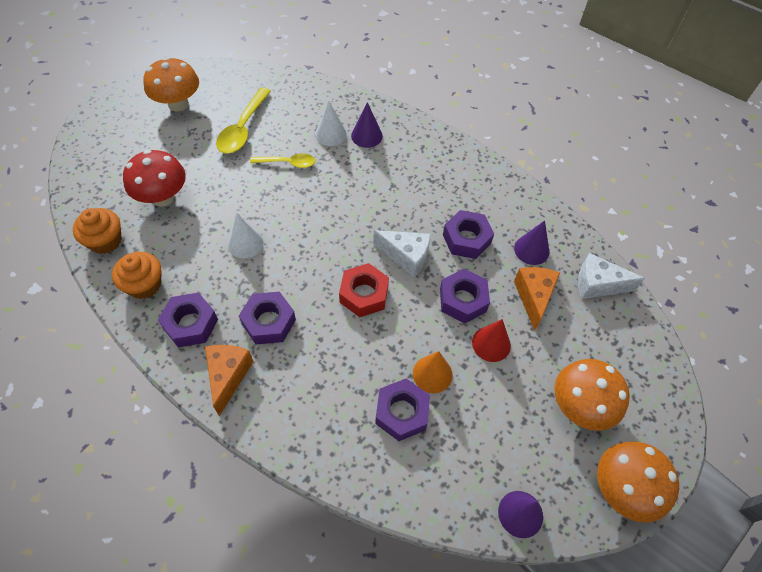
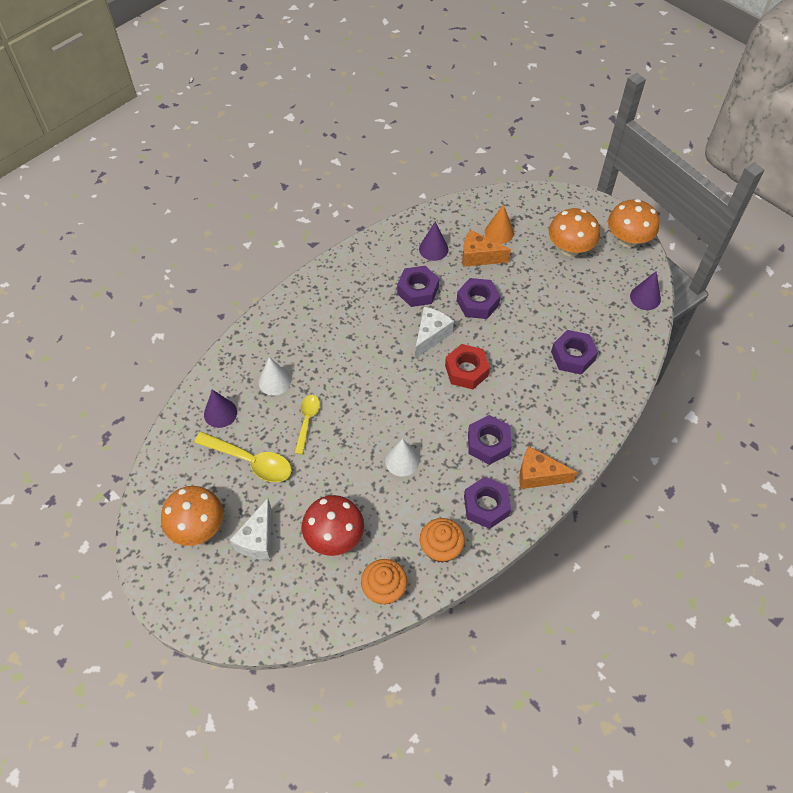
camera: 80 degrees left, 0 degrees up
(366, 136) = (283, 351): purple cone -> purple cone (220, 413)
(432, 374) = (541, 332): orange cone -> orange cone (499, 232)
(491, 344) = (518, 291): red cone -> none
(597, 285) = (471, 215): white cheese -> white cheese (257, 539)

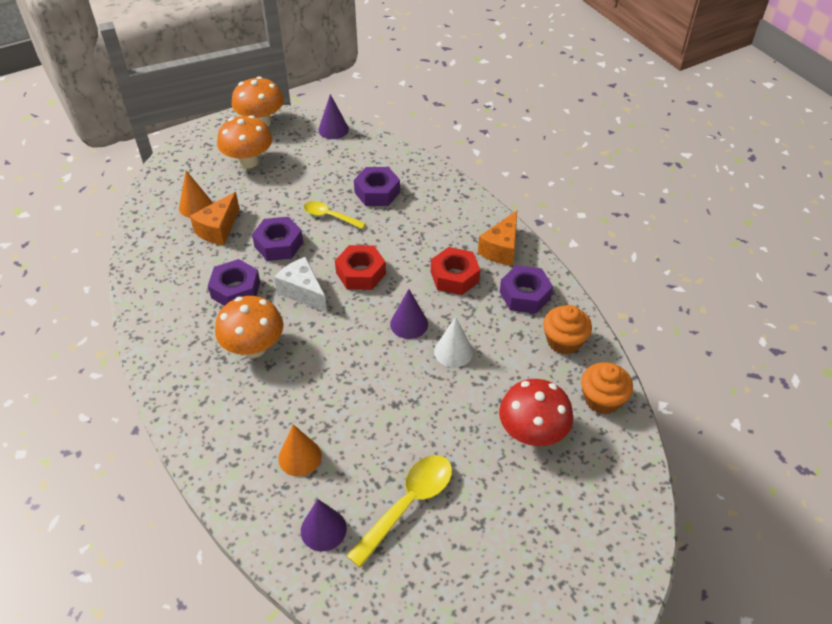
camera: 75 degrees left, 10 degrees down
(198, 527) = (487, 583): orange mushroom -> orange mushroom (254, 347)
(257, 539) = (519, 514): white cheese -> none
(274, 381) = (300, 457): white cone -> orange cone
(307, 421) = (371, 432): yellow spoon -> yellow spoon (329, 216)
(433, 249) = (185, 263): purple cone -> purple cone (409, 324)
(488, 443) = (454, 277): purple nut -> red nut

